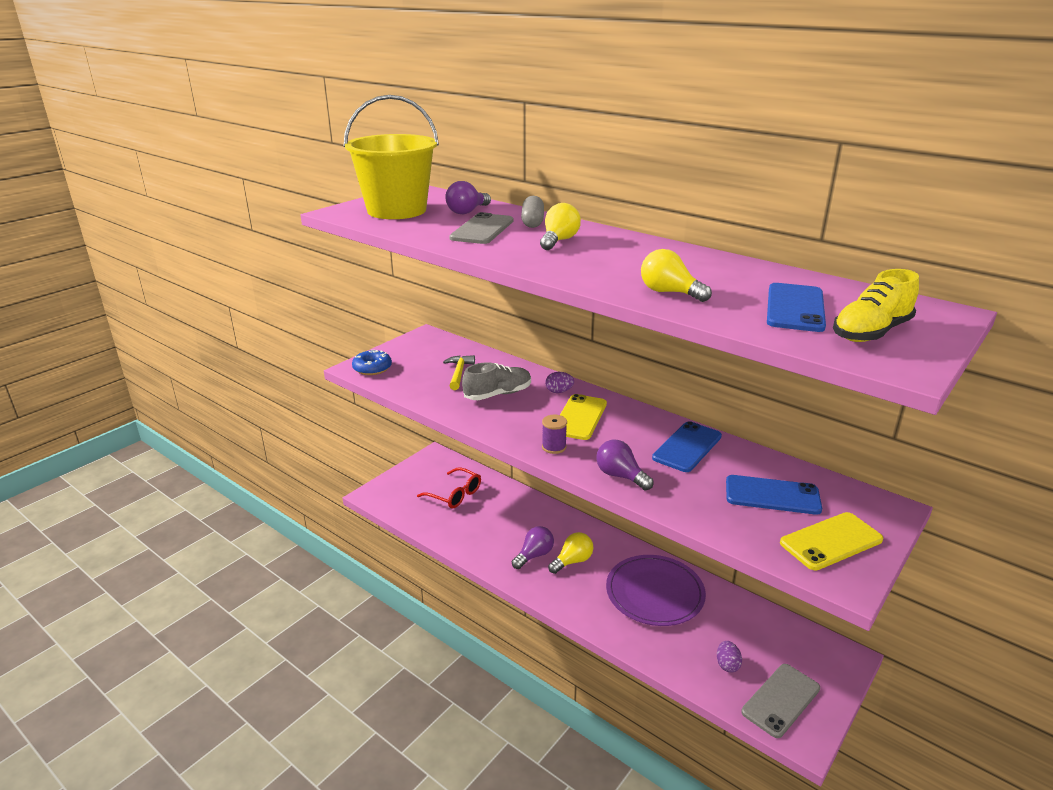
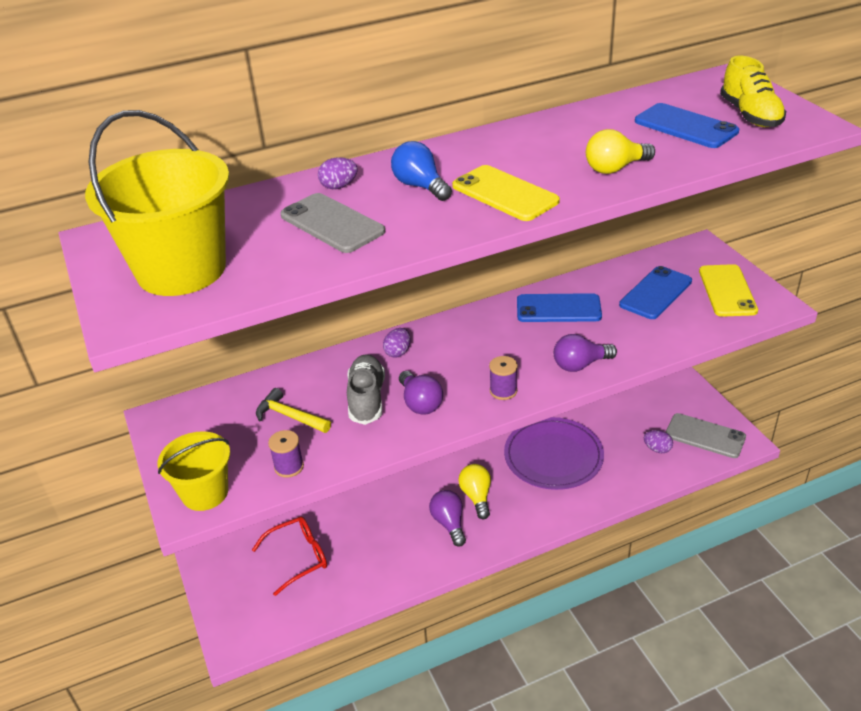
camera: 60 degrees left, 10 degrees up
(372, 368) = (205, 493): blue donut -> yellow bucket
(411, 387) = (289, 467): none -> purple spool
(467, 211) = (249, 219): purple light bulb -> purple light bulb (420, 403)
(532, 222) = (339, 186): grey capsule -> purple egg
(559, 241) = (420, 186): yellow light bulb -> blue light bulb
(580, 417) = (460, 355): yellow phone -> yellow phone (505, 194)
(687, 447) = (558, 308): blue phone -> blue phone turned 60 degrees counterclockwise
(780, 700) = (705, 436): grey phone -> grey phone turned 45 degrees counterclockwise

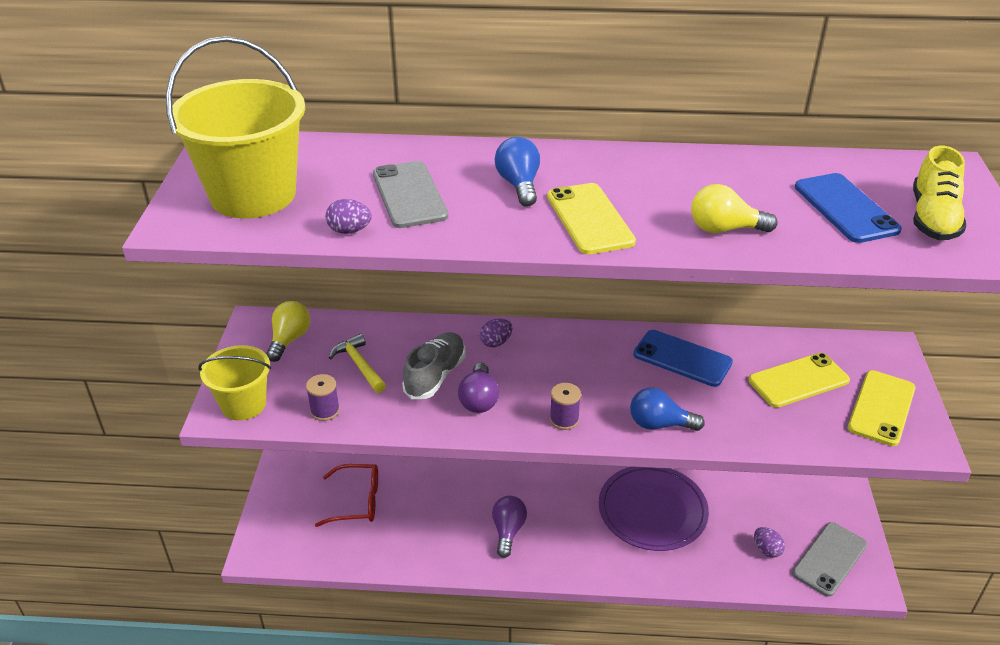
camera: 25 degrees right, 0 degrees up
(339, 186) = (448, 161): purple egg -> purple egg (349, 230)
(476, 497) = (550, 517): yellow light bulb -> yellow light bulb (289, 340)
(580, 365) = (659, 424): purple light bulb -> blue light bulb
(656, 293) = (798, 380): blue phone -> yellow phone
(705, 436) = (829, 559): grey phone -> grey phone turned 75 degrees clockwise

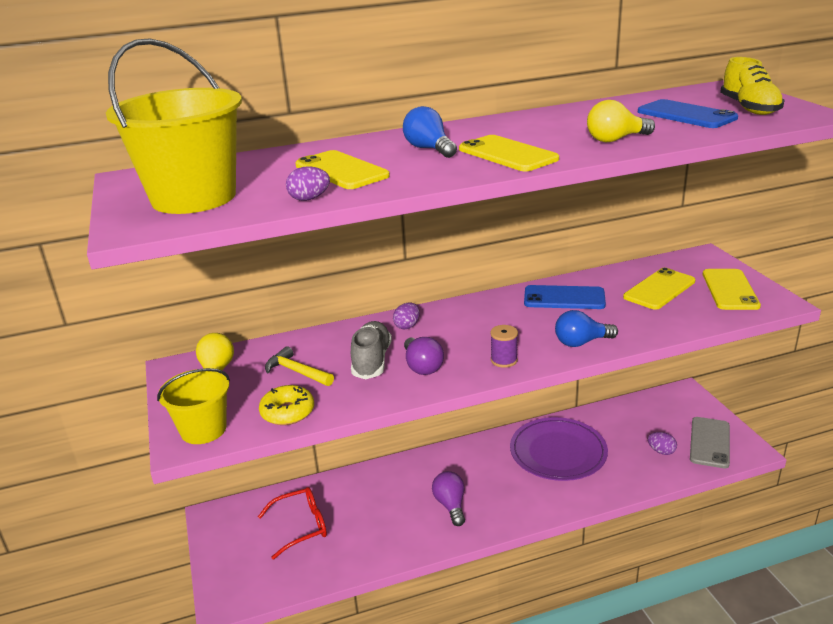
camera: 20 degrees left, 10 degrees down
(325, 410) = (287, 412): purple spool -> yellow donut
(409, 195) = (341, 171): grey phone -> yellow phone

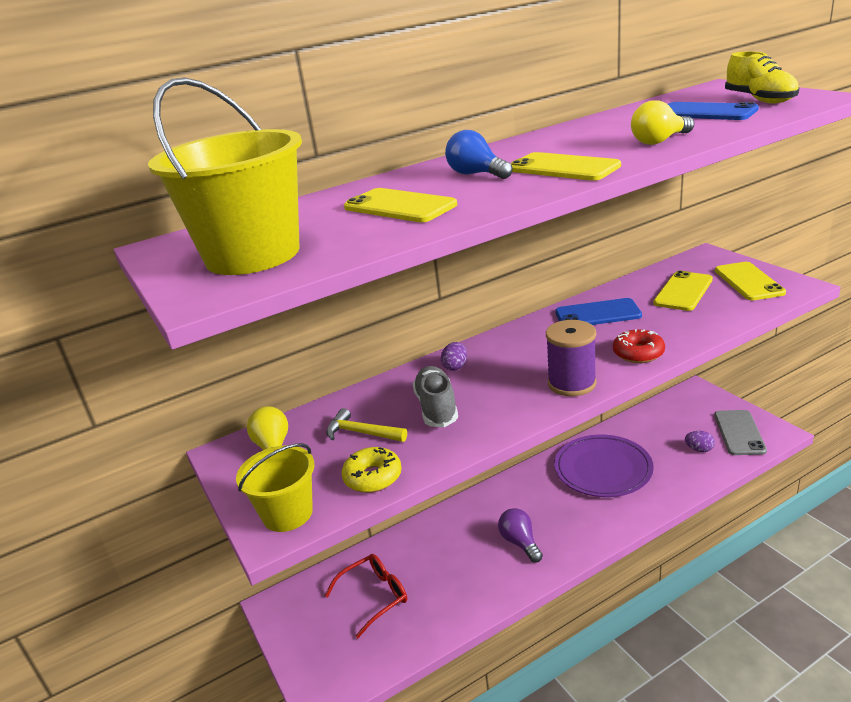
camera: 10 degrees left, 0 degrees up
(309, 199) = (387, 237): purple egg -> none
(422, 366) = (492, 404): purple light bulb -> none
(504, 360) = (572, 383): purple spool -> purple spool, size x1.72
(581, 342) = (638, 353): blue light bulb -> red donut

